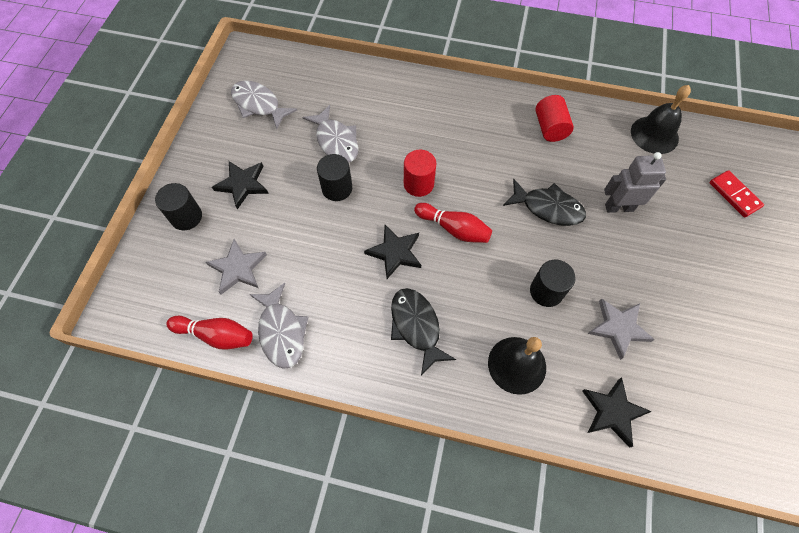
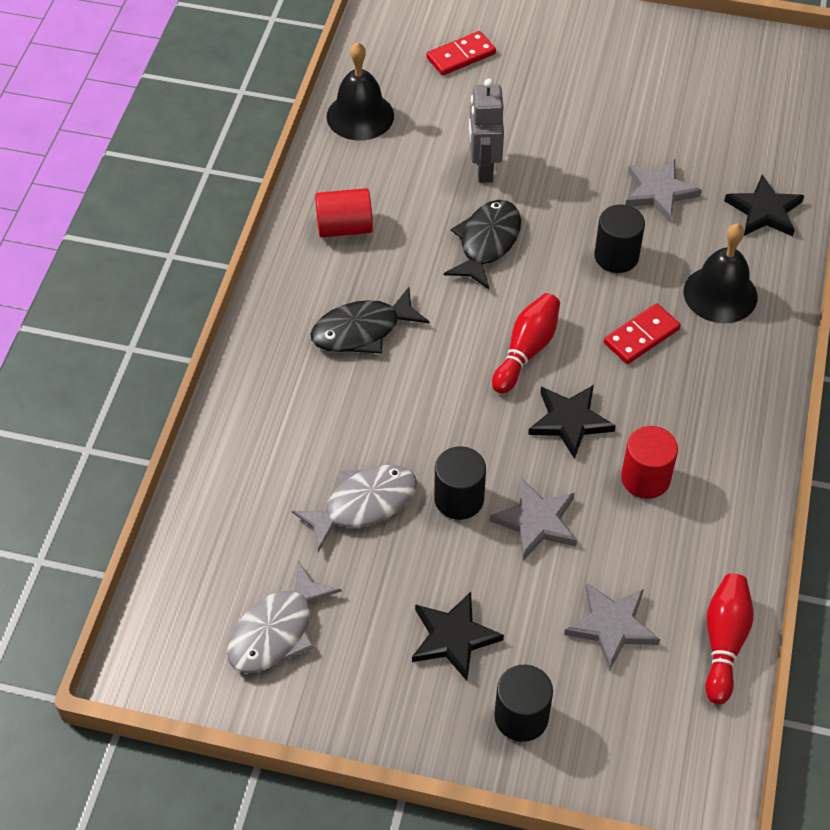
camera: 90 degrees left, 10 degrees down
(281, 331) = (708, 557): grey fish -> none
(317, 229) = (536, 521): none -> grey star
(416, 326) = (681, 397): black fish -> black fish (362, 330)
(418, 184) = (449, 391): red cylinder -> red cylinder (645, 478)
(471, 303) = (641, 336): none -> red domino

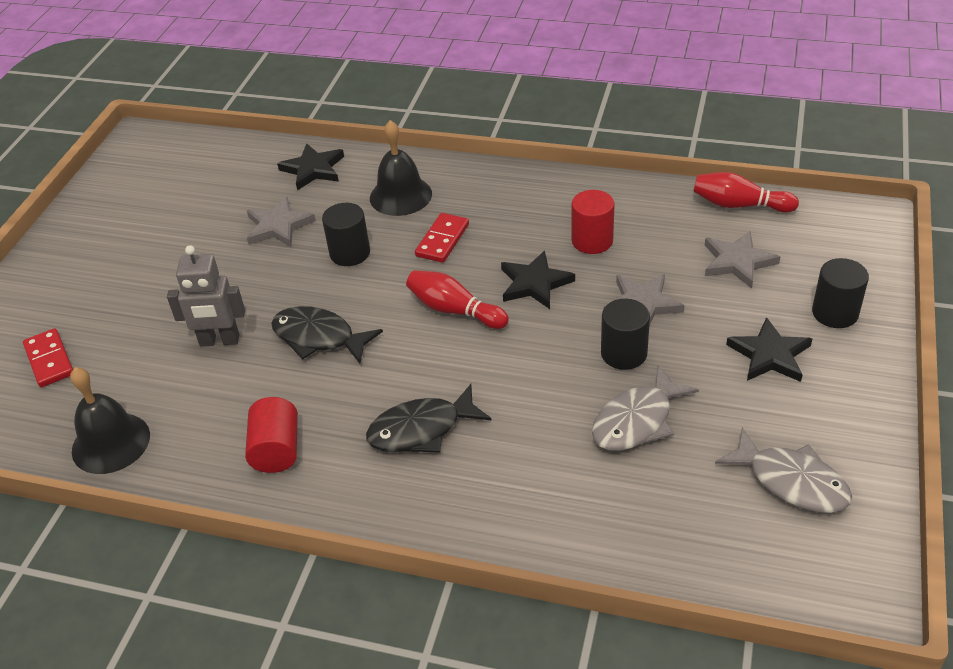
camera: 85 degrees left, 10 degrees down
(362, 330) = (421, 429): black fish -> black fish turned 90 degrees clockwise
(363, 504) = (637, 421): grey fish -> grey fish turned 105 degrees counterclockwise
(641, 336) = (442, 240): red domino -> red domino turned 60 degrees clockwise

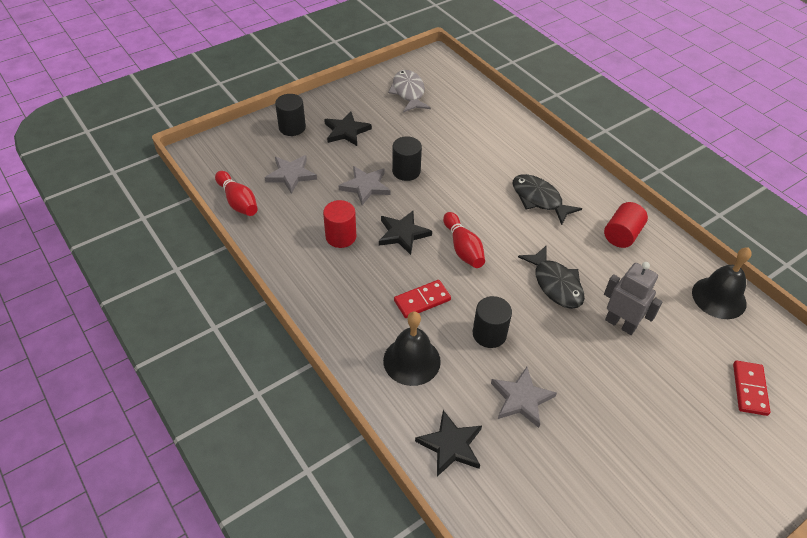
camera: 145 degrees left, 5 degrees up
(421, 429) = (539, 199): black fish -> black fish turned 150 degrees counterclockwise
(637, 421) = (437, 144): grey fish -> none

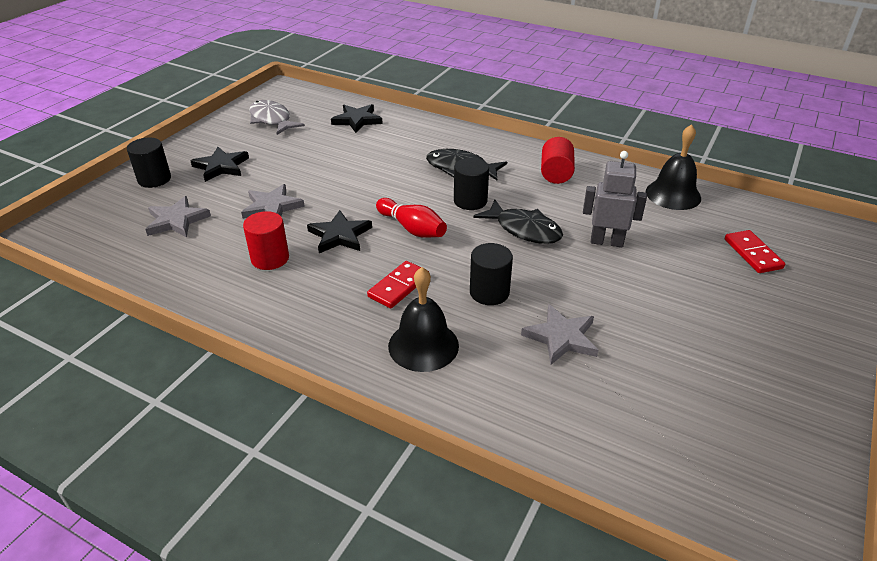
camera: 25 degrees left, 10 degrees down
(238, 201) = (122, 263): red bowling pin -> none
(406, 171) = (309, 182): black cylinder -> black cylinder (470, 201)
(451, 445) = (519, 409): black star -> black star (357, 120)

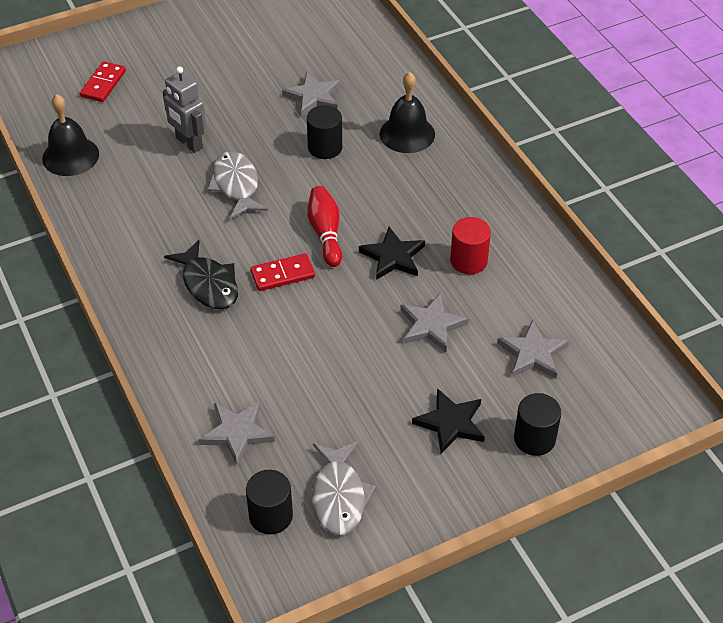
camera: 145 degrees left, 10 degrees up
(357, 120) = (237, 433): black star -> grey star
(399, 287) = (385, 183): red domino -> red domino (282, 274)
(470, 201) = (245, 238): black cylinder -> black cylinder (271, 516)
(524, 229) = (236, 185): black fish -> grey fish
(556, 174) = (131, 229): red cylinder -> none

